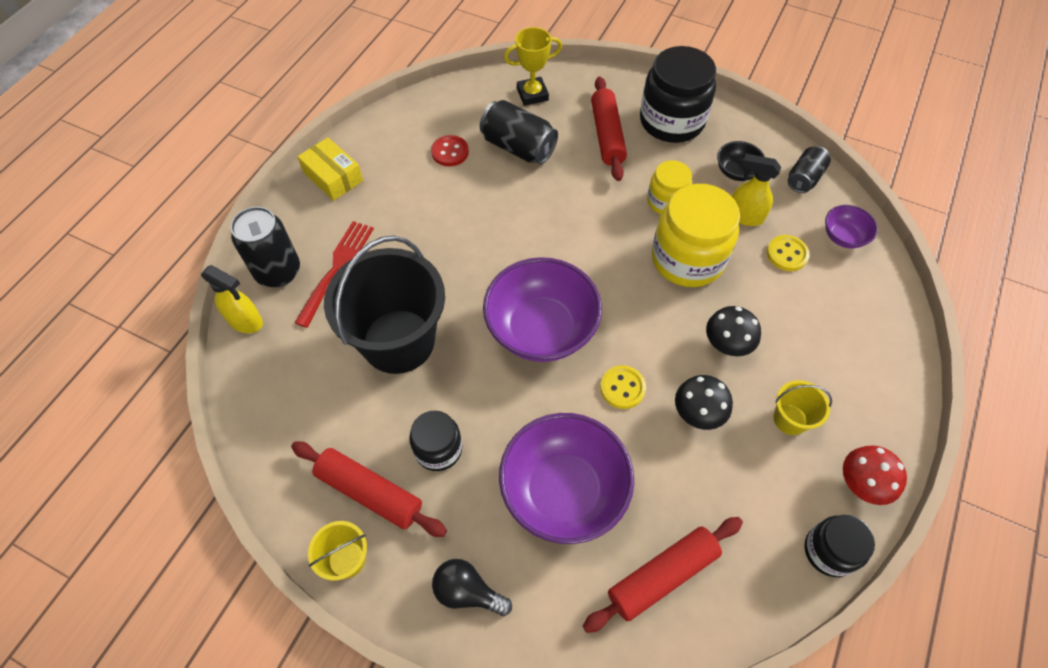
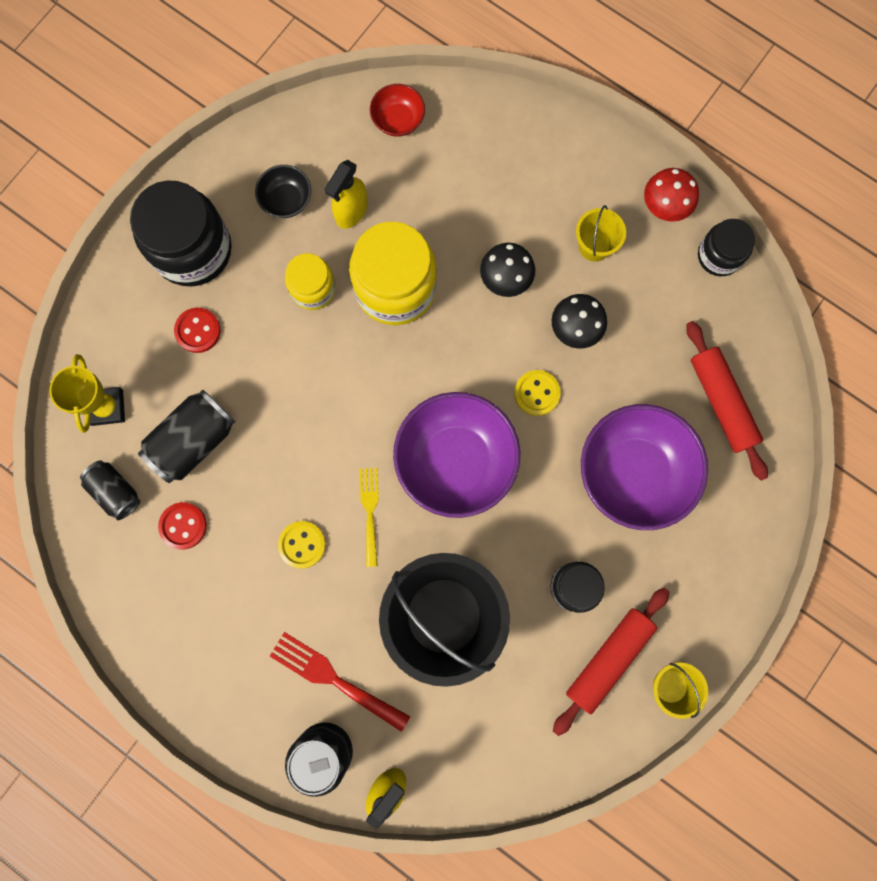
camera: 80 degrees left, 20 degrees up
(333, 177) = (192, 677): yellow box -> none
(467, 592) = (713, 576): black light bulb -> none
(482, 271) = (370, 512): none -> yellow fork
(607, 135) = (198, 331): red rolling pin -> red button
(787, 254) = (409, 184): yellow button -> yellow button (302, 544)
(804, 178) = (311, 131): black can -> black can (115, 491)
(843, 237) = (398, 120): purple bowl -> red bowl

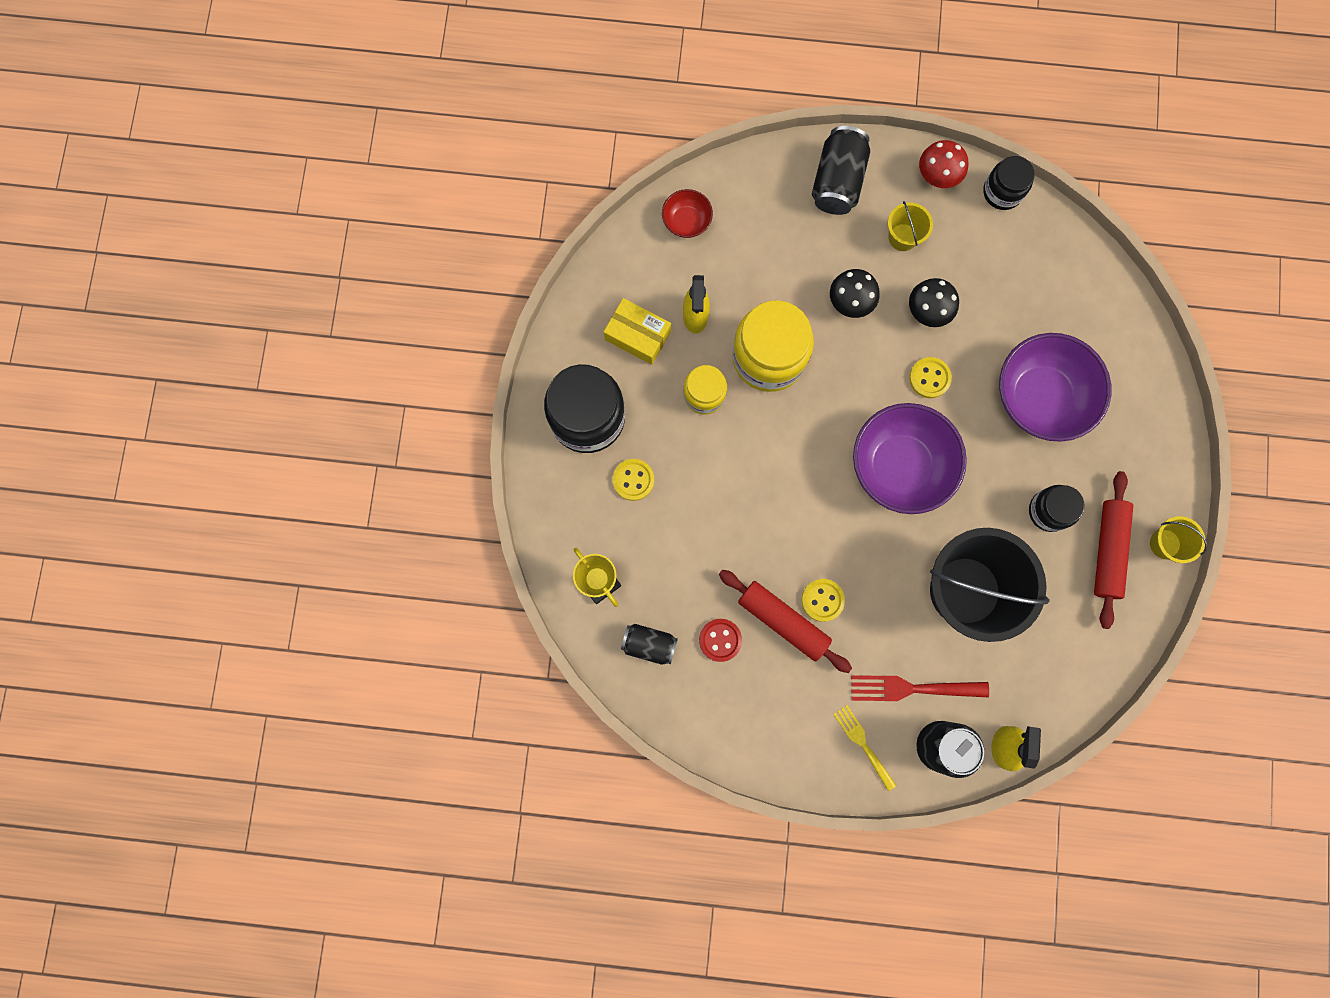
camera: 30 degrees left, 0 degrees up
(194, 441) = (686, 569): black can -> black can (837, 181)
(198, 331) = (633, 480): red button -> yellow button
(286, 200) = (638, 335): black bowl -> yellow box
(370, 512) = (859, 544): yellow fork -> yellow fork (863, 744)
(721, 402) = (1073, 306): red rolling pin -> red rolling pin (783, 621)

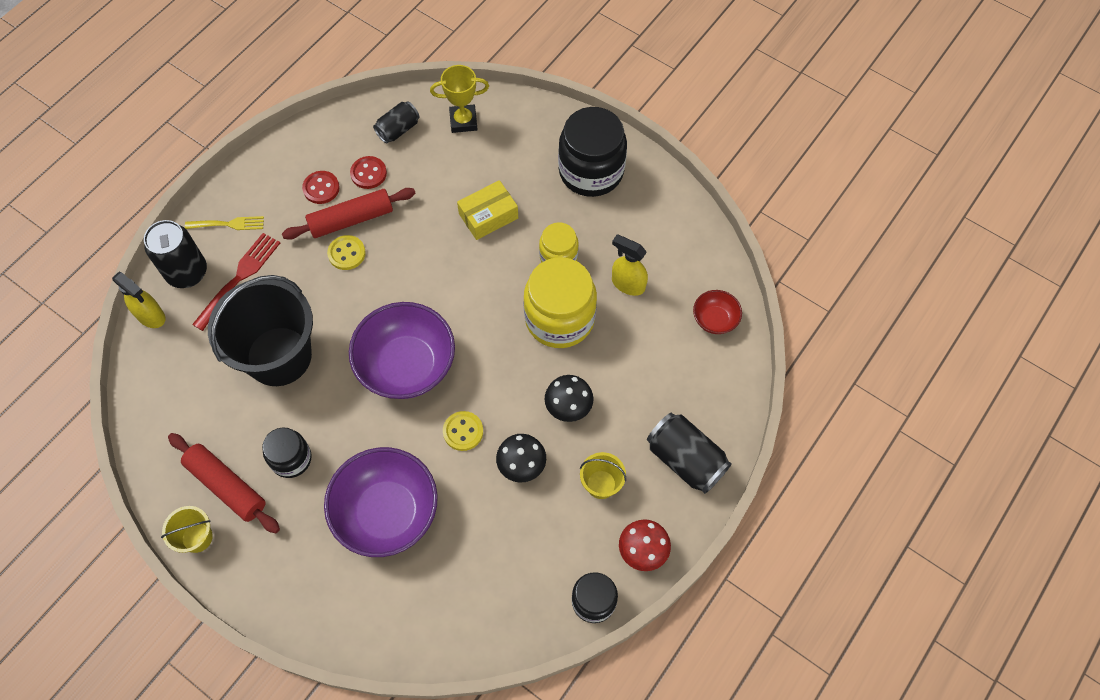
camera: 120 degrees right, 15 degrees down
(633, 480) = (523, 177): yellow button -> none
(638, 335) = (636, 236): yellow box -> yellow box (488, 216)
(766, 677) = (321, 188): none -> red button

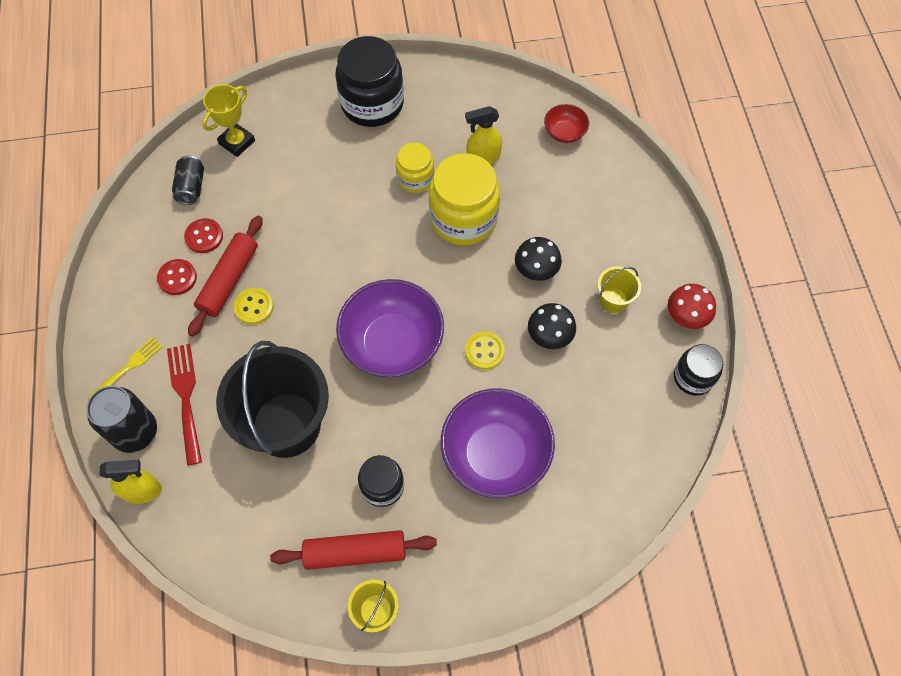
camera: 45 degrees left, 0 degrees up
(488, 216) = (333, 192): yellow box -> none
(685, 459) = (646, 236): black can -> none

